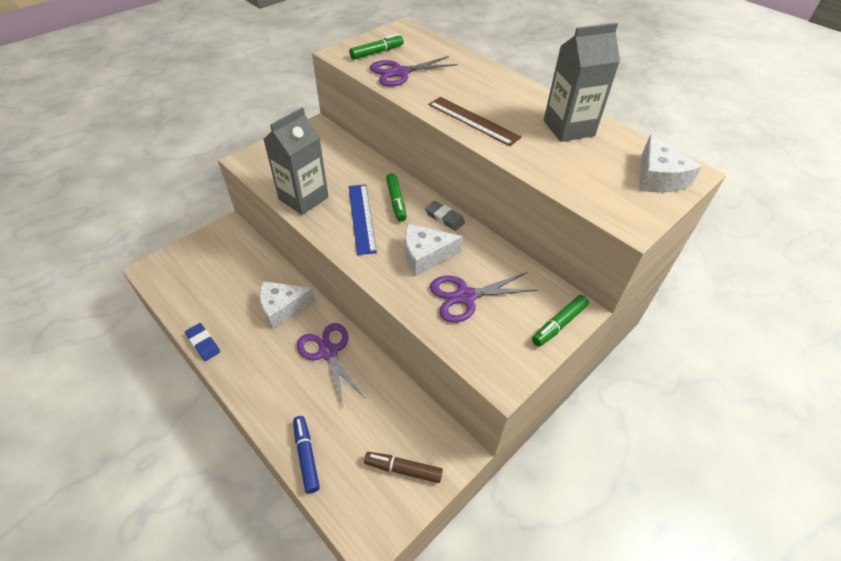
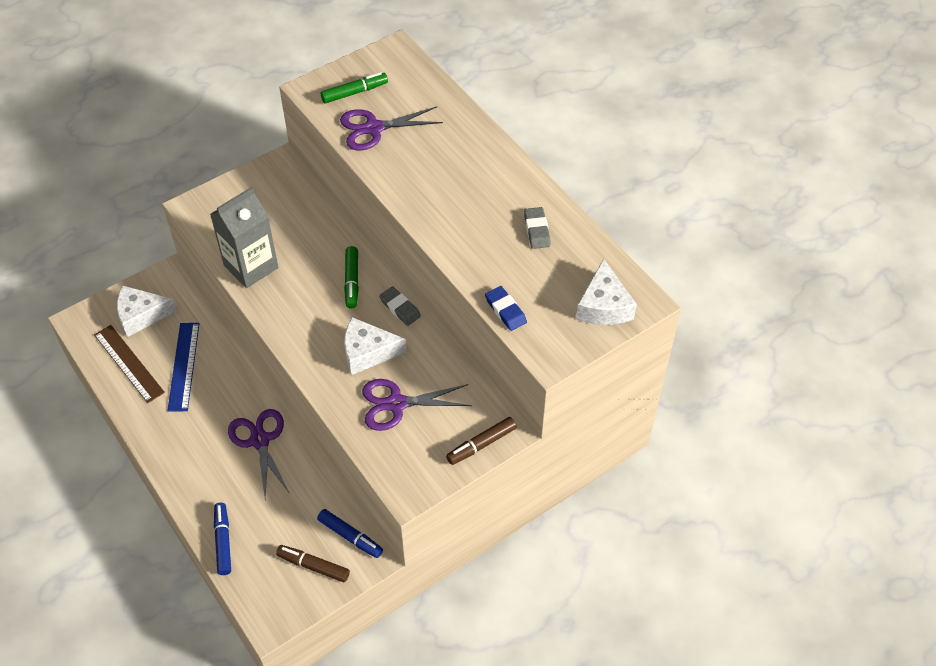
camera: 10 degrees right, 5 degrees up
(203, 343) = (132, 415): blue eraser -> blue eraser (505, 310)
(283, 308) = (218, 384): white cheese -> white cheese (141, 315)
(362, 218) = (310, 299): blue ruler -> blue ruler (184, 366)
(433, 433) = (350, 536): none -> blue marker
(473, 120) = (435, 210): brown ruler -> brown ruler (128, 363)
(559, 324) = (481, 444): green marker -> brown marker
(568, 128) = (537, 230): grey carton -> grey eraser

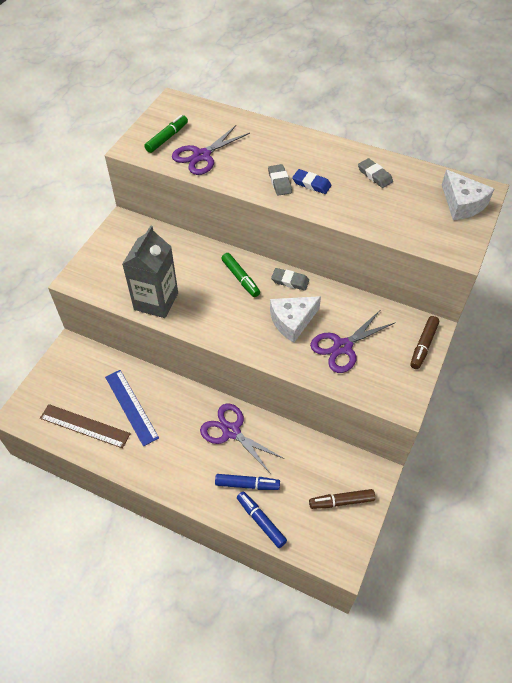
camera: 30 degrees left, 0 degrees up
(141, 315) = (69, 386): white cheese -> none
(350, 536) = (350, 465): blue marker -> blue marker (247, 484)
(428, 193) = (279, 182): none -> grey eraser
(505, 310) = (402, 235): blue eraser -> blue eraser (311, 184)

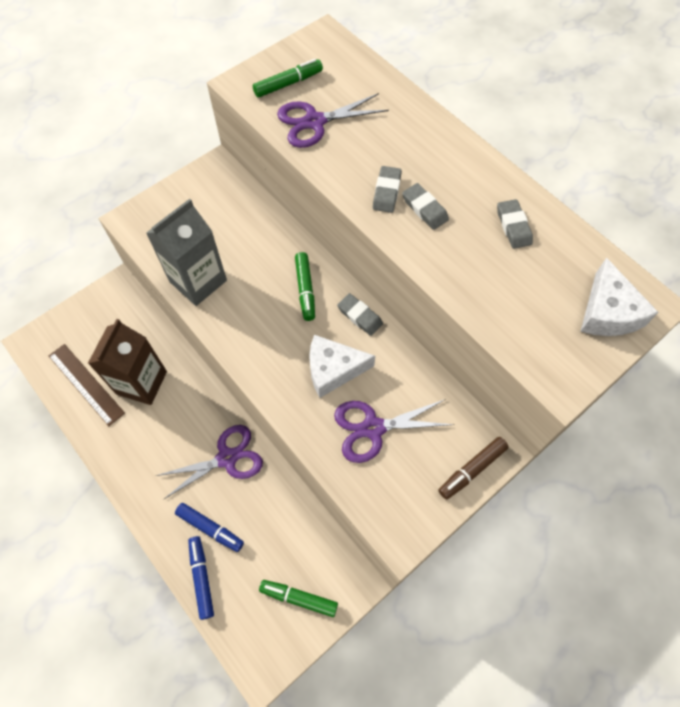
camera: 25 degrees right, 10 degrees up
(131, 406) = (141, 382): blue ruler -> brown carton
(231, 431) = (227, 458): purple scissors -> purple scissors turned 90 degrees clockwise
(311, 184) = (424, 209): blue eraser -> grey eraser
(341, 501) = (299, 598): brown marker -> green marker

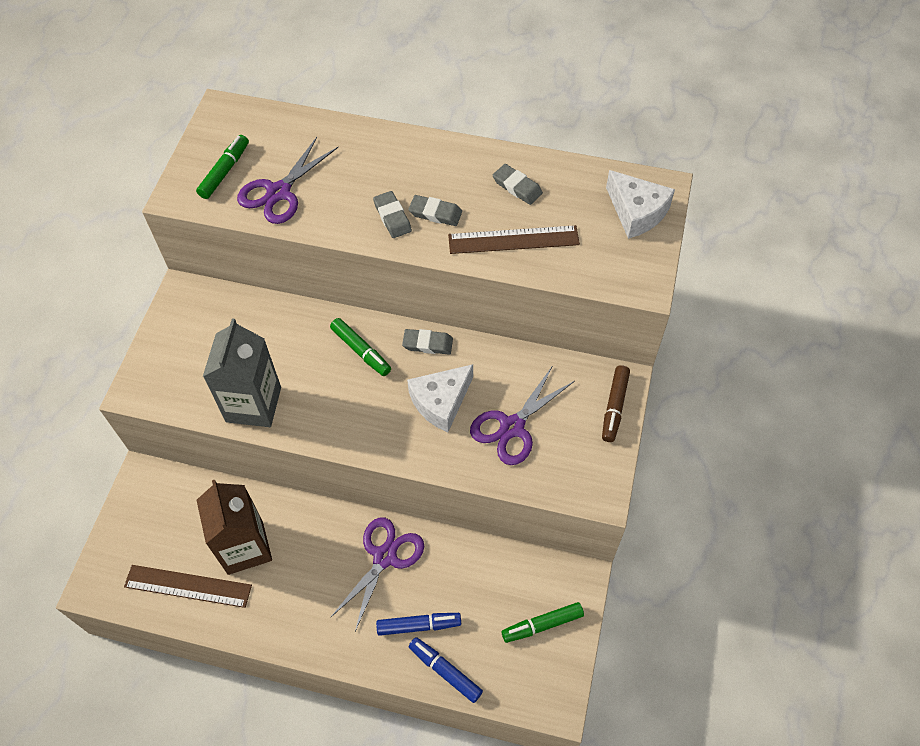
camera: 35 degrees left, 5 degrees down
(473, 270) = (513, 240): none -> brown ruler

